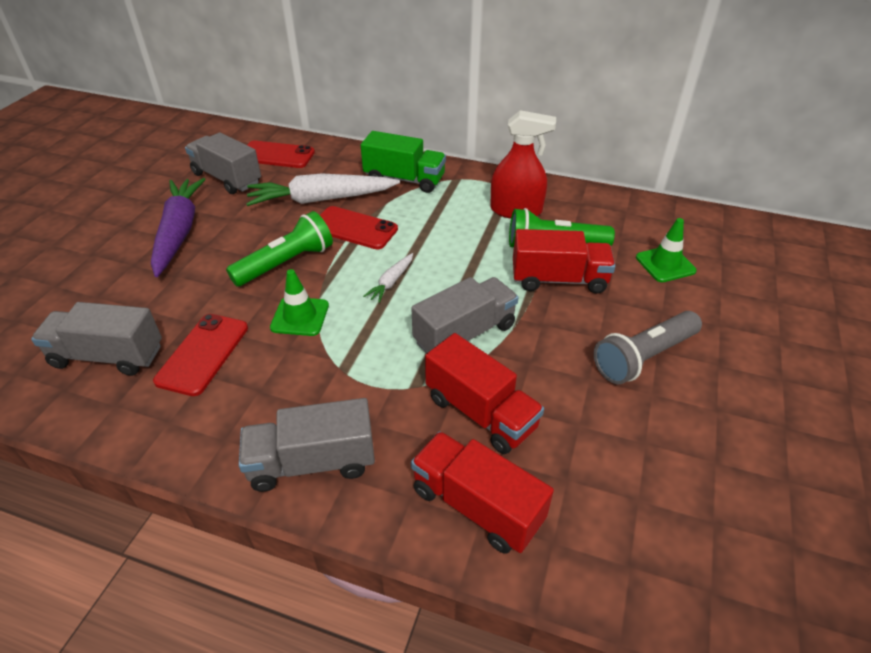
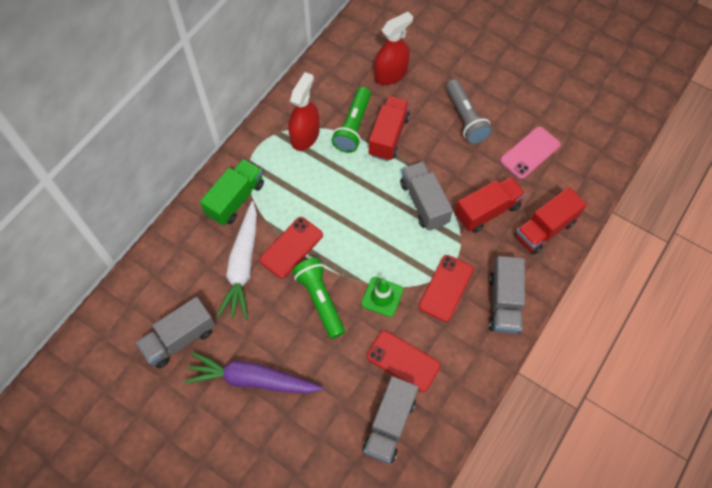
camera: 75 degrees left, 20 degrees up
(276, 155) = (155, 294): red phone -> red phone (446, 288)
(391, 282) = (362, 234): white carrot -> none
(630, 457) = (530, 152): none -> pink phone
(665, 264) = (391, 74): green traffic cone -> red spray bottle

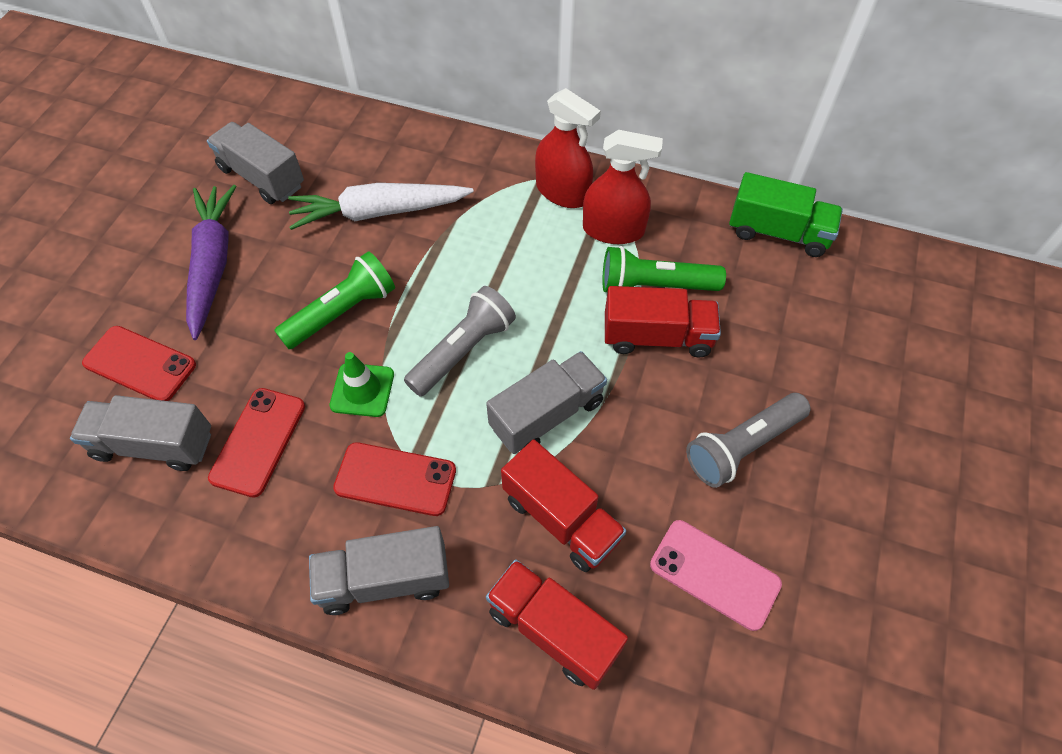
camera: 75 degrees right, 5 degrees down
(235, 199) = (479, 179): green truck -> green truck (778, 232)
(291, 247) = (420, 258): red phone -> red phone (140, 364)
(369, 236) = (463, 351): none -> grey flashlight
(391, 74) = (782, 314): red spray bottle -> red spray bottle (562, 192)

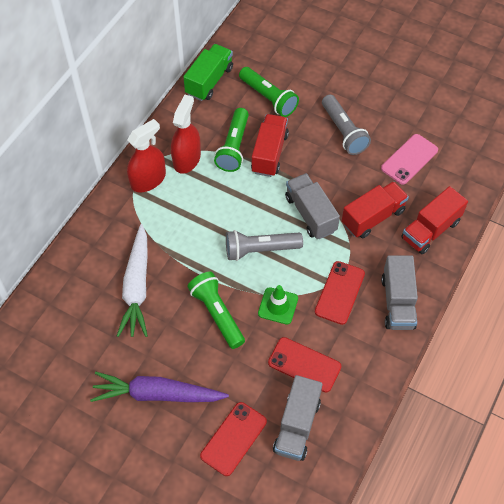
camera: 80 degrees left, 0 degrees up
(262, 177) = (81, 361): grey truck -> none
(463, 351) = (260, 250): grey flashlight -> grey flashlight turned 60 degrees counterclockwise
(774, 319) = (268, 98): none -> green flashlight

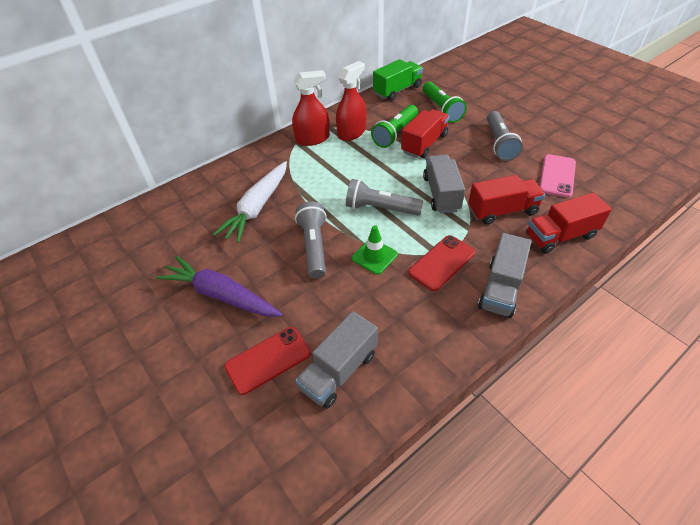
camera: 25 degrees right, 10 degrees down
(217, 314) = (314, 246): green flashlight -> grey flashlight
(304, 364) = (375, 315): red phone -> none
(409, 159) = (557, 176): pink phone -> pink phone turned 45 degrees counterclockwise

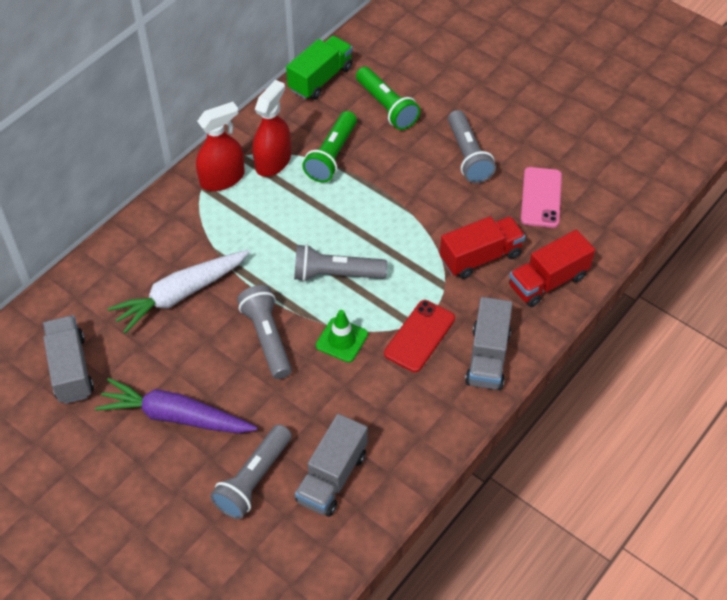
camera: 15 degrees left, 5 degrees up
(257, 207) = (180, 294): white carrot -> white carrot turned 45 degrees clockwise
(268, 360) = (253, 480): red phone -> grey flashlight
(424, 144) = (373, 168): red truck -> none
(441, 194) = (406, 243): grey truck -> grey truck (71, 369)

